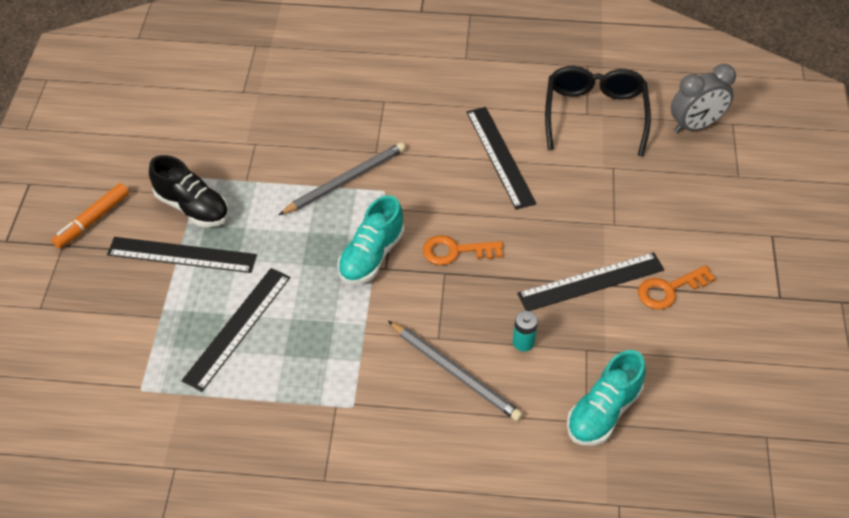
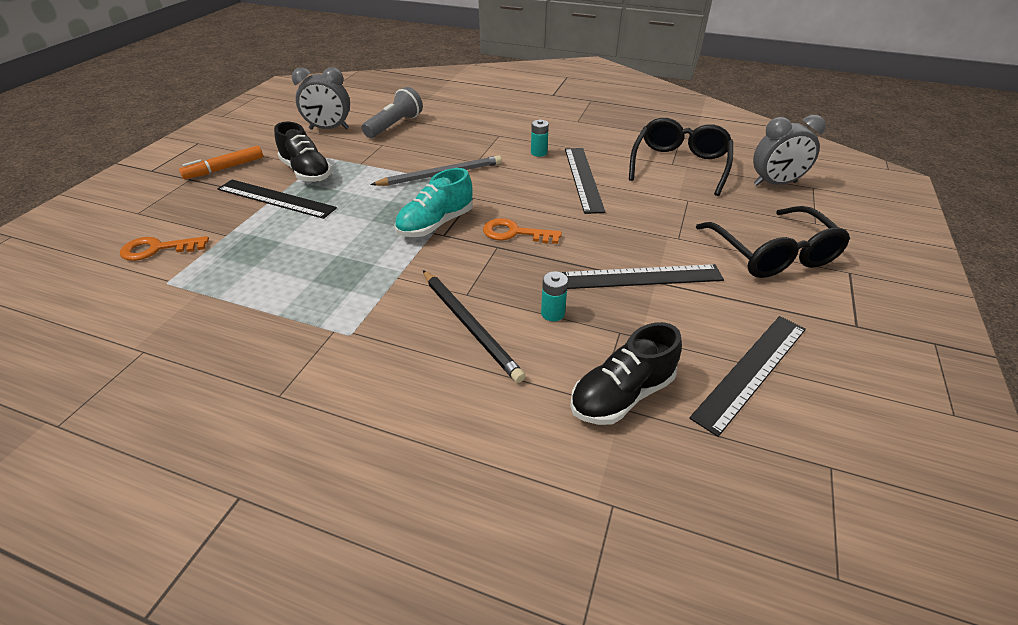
camera: 15 degrees right, 10 degrees down
(177, 128) = (329, 129): none -> grey clock
(238, 327) = (285, 253): black ruler -> black ruler (751, 371)
(254, 107) = (394, 125): none -> grey flashlight
(439, 123) = (538, 153): none -> turquoise battery
(455, 373) = (470, 326): grey pencil -> black pencil
(603, 412) = (621, 395): turquoise shoe -> black shoe
(669, 290) = (726, 297): orange key -> orange key (158, 249)
(703, 227) = (772, 254): none -> black glasses

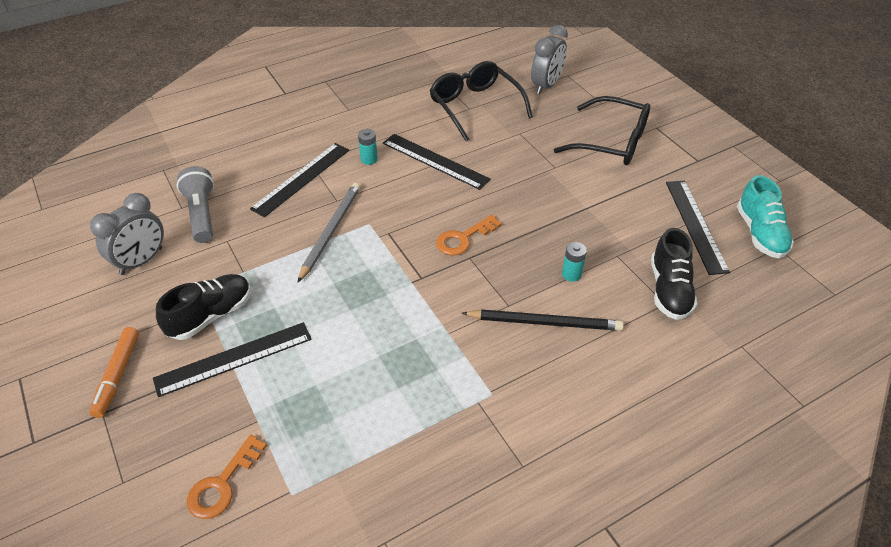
camera: 50 degrees left, 5 degrees up
(307, 172) = (211, 315): black shoe -> black shoe turned 45 degrees counterclockwise
(435, 224) = (402, 274): turquoise shoe -> turquoise shoe (760, 233)
(642, 277) = (576, 210): black ruler -> black ruler (301, 178)

